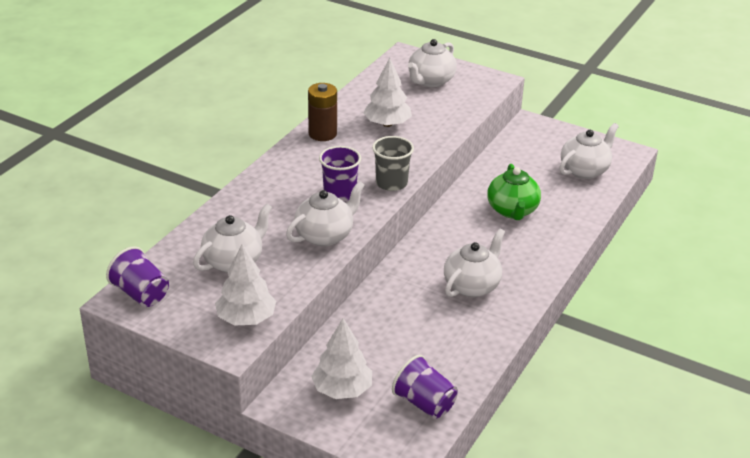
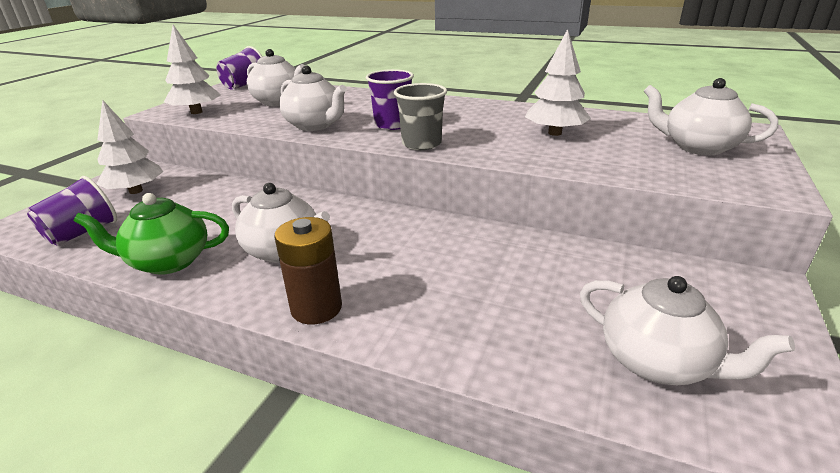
camera: 85 degrees right, 5 degrees down
(322, 134) = (506, 110): brown battery -> brown battery (316, 308)
(512, 211) = (471, 276): green teapot -> green teapot (168, 261)

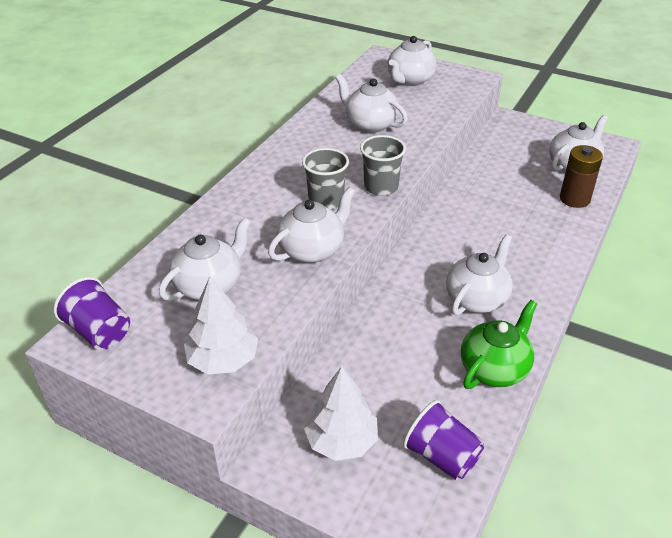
camera: 85 degrees left, 10 degrees up
(168, 261) = (495, 368): green teapot -> green teapot turned 135 degrees counterclockwise
(316, 308) = (547, 276): brown battery -> brown battery (574, 199)
(392, 124) = (326, 200): purple cup -> grey cup
(555, 133) = (370, 124): white tree -> white teapot

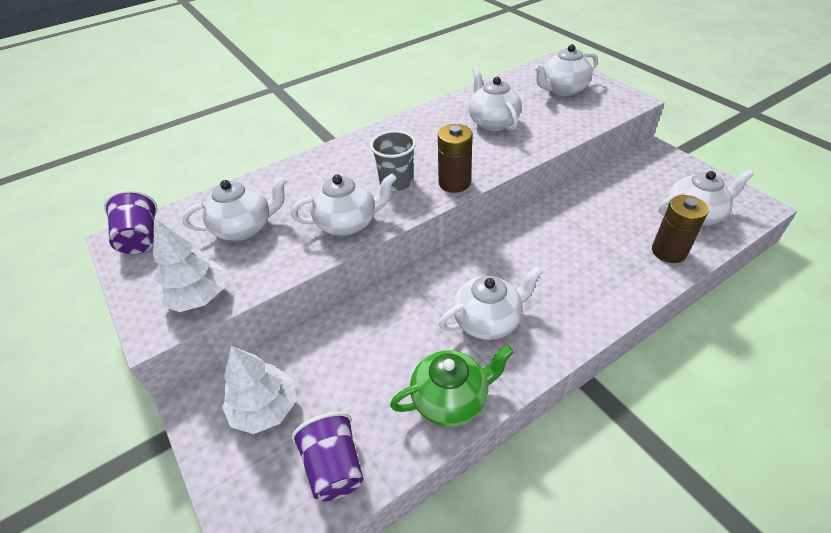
camera: 30 degrees right, 5 degrees up
(381, 187) = (454, 183): grey cup -> brown battery

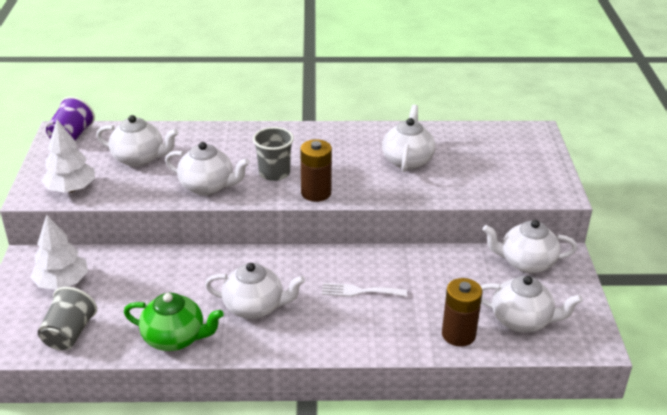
camera: 30 degrees right, 10 degrees down
(334, 467) = (69, 334): purple cup -> grey cup
(555, 256) = (359, 291): none -> white fork
(562, 90) = (509, 158): white teapot -> white teapot (526, 263)

